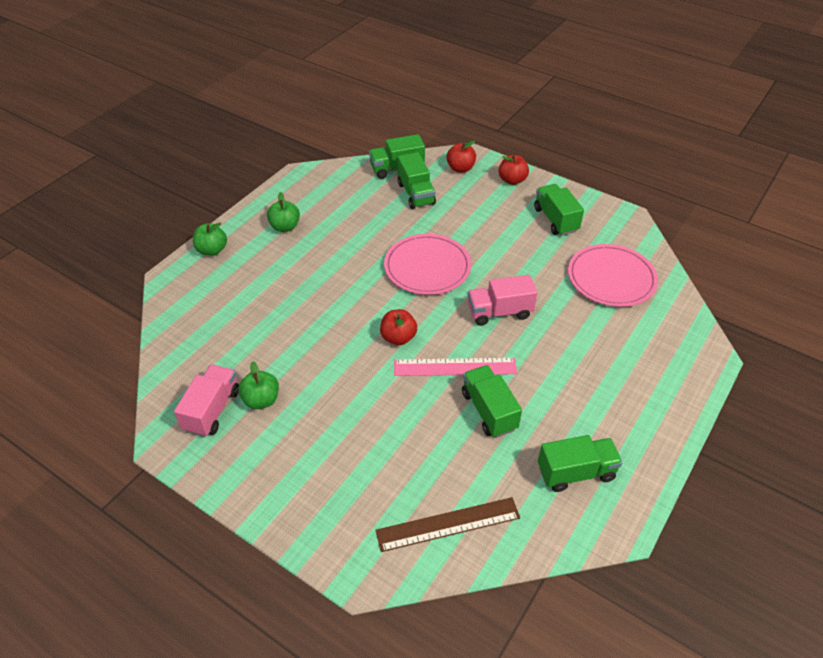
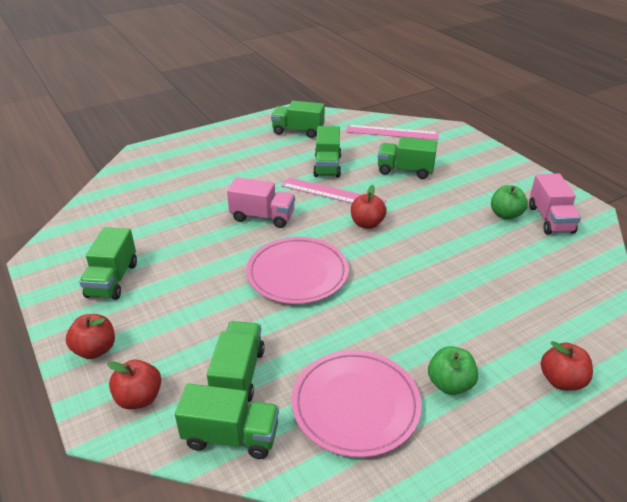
camera: 155 degrees left, 10 degrees down
(212, 250) = (561, 380): green apple -> red apple
(212, 410) = (550, 219): pink truck -> pink truck turned 45 degrees counterclockwise
(394, 438) = (405, 170): none -> green truck
(448, 524) = (392, 132): brown ruler -> pink ruler
(611, 278) = (137, 213): pink plate -> pink plate (355, 405)

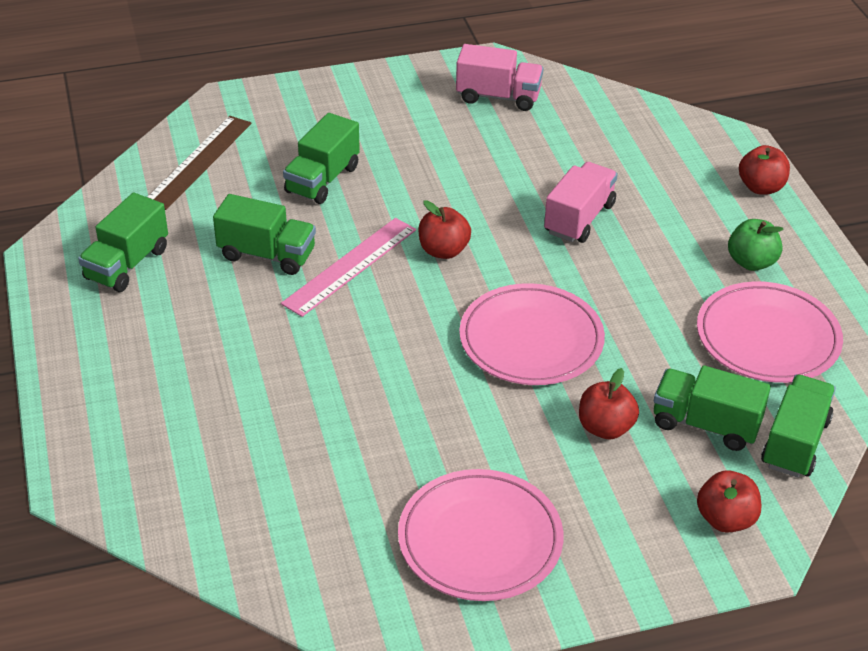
camera: 75 degrees left, 5 degrees up
(95, 350) = (630, 562): red apple -> red apple (605, 428)
(113, 280) = (480, 540): green truck -> pink plate
(262, 217) = (380, 352): pink truck -> pink truck (579, 218)
(392, 132) = (199, 161): pink ruler -> brown ruler
(505, 215) = (474, 127): green apple -> none

